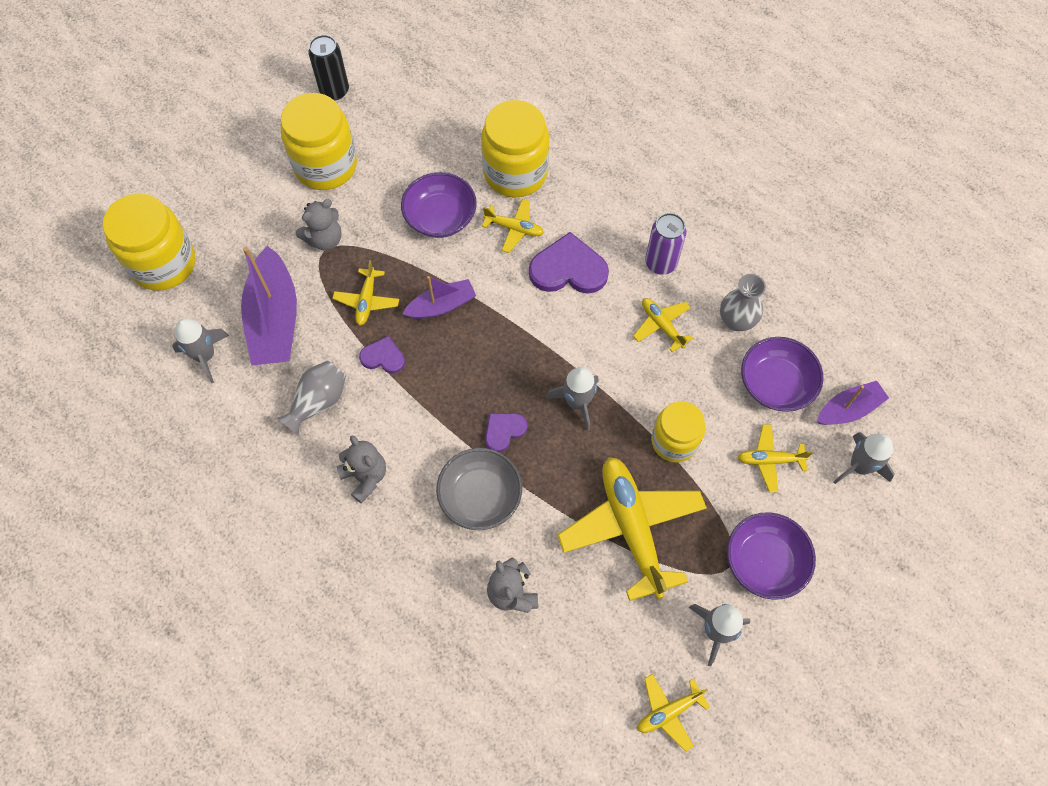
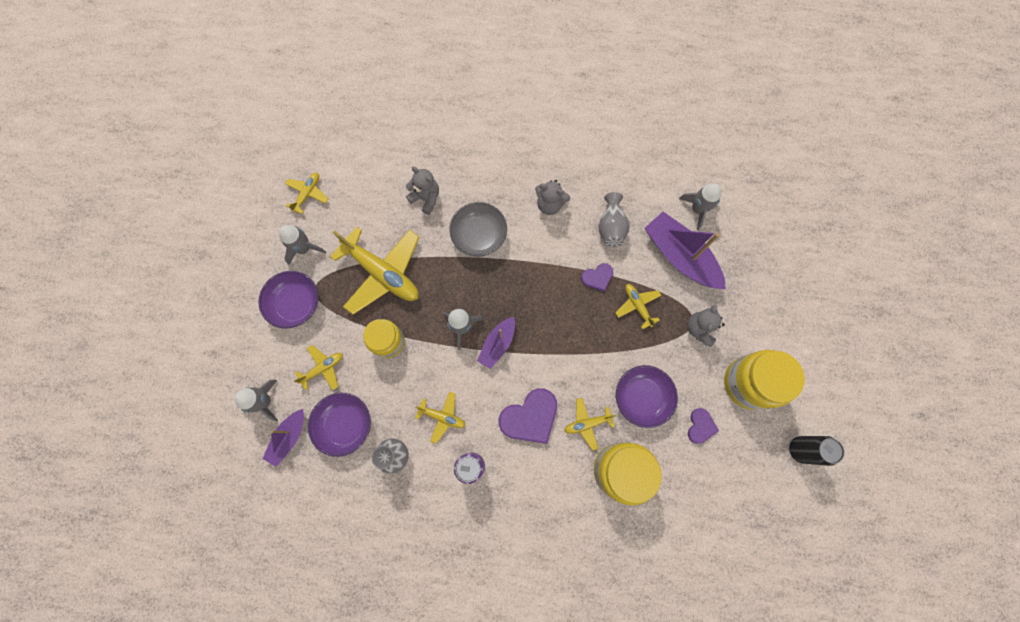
camera: 145 degrees right, 10 degrees up
(163, 263) = (778, 245): yellow jar -> none
(441, 306) = (590, 334): purple boat -> purple boat (497, 344)
(504, 431) = (493, 281): purple heart -> purple heart (700, 426)

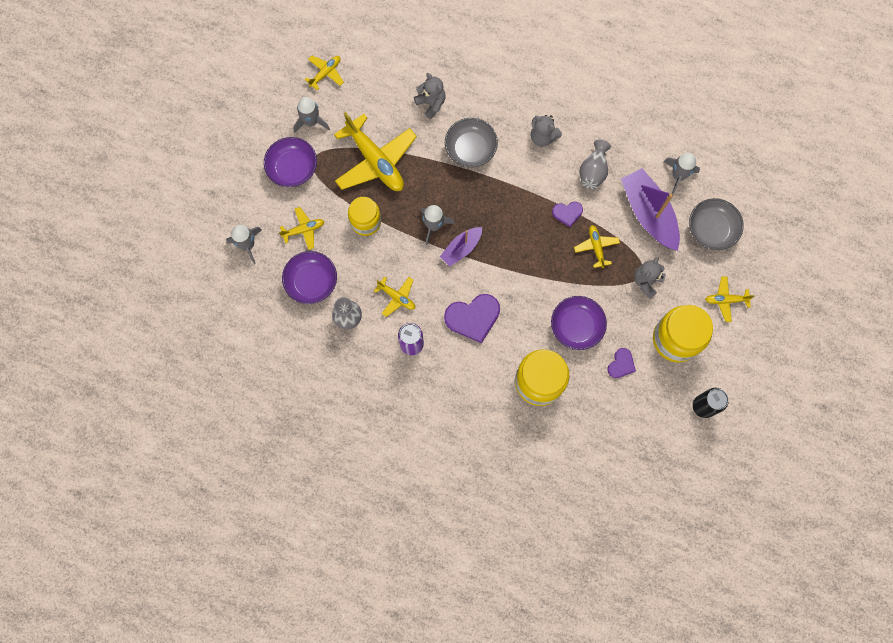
camera: 15 degrees right, 0 degrees up
(289, 438) = (261, 280): purple boat -> none
(587, 423) = (521, 336): yellow plane -> yellow plane (726, 300)
(748, 256) = (711, 229): none -> grey bowl

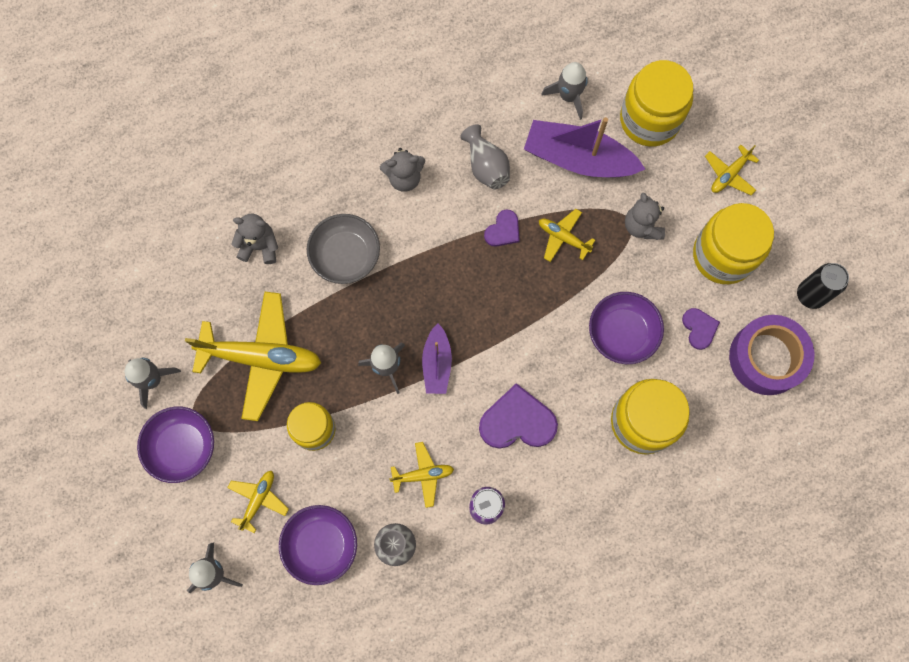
camera: 45 degrees left, 0 degrees up
(325, 73) = (117, 316): yellow plane -> none
(473, 317) = (517, 421): purple heart -> purple heart turned 120 degrees counterclockwise
(642, 415) = (766, 358): none -> purple tape
(711, 229) = (649, 119): grey bowl -> yellow jar

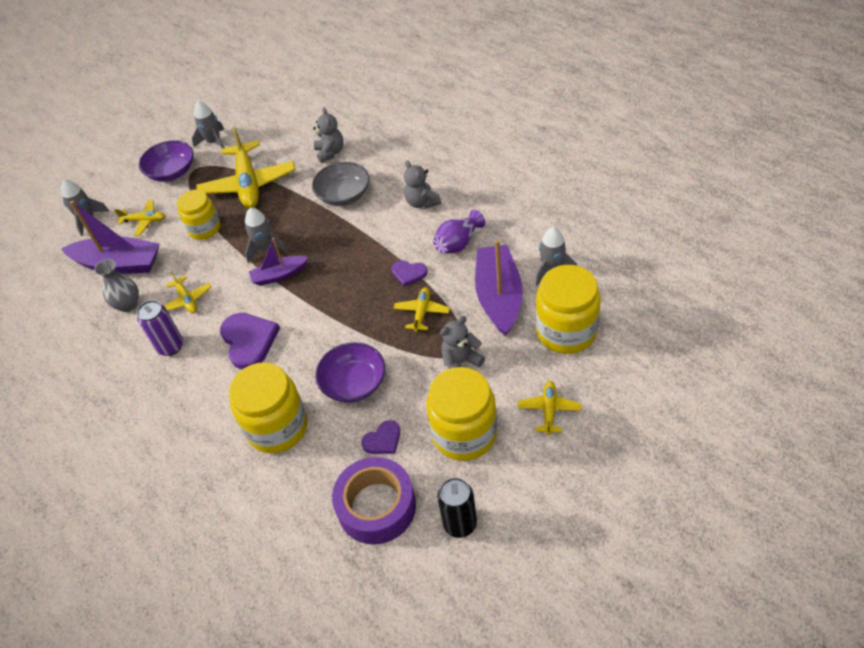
camera: 75 degrees right, 25 degrees down
(321, 545) = (119, 264): purple bowl -> purple boat
(486, 166) = (458, 243): grey vase -> purple vase
(729, 174) = (549, 410): yellow plane -> yellow plane turned 75 degrees clockwise

